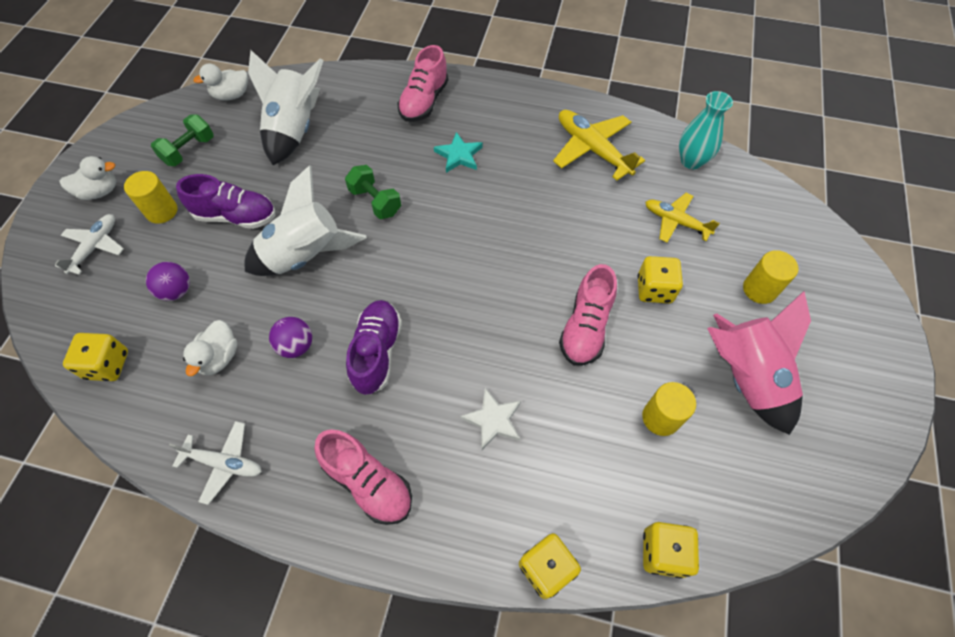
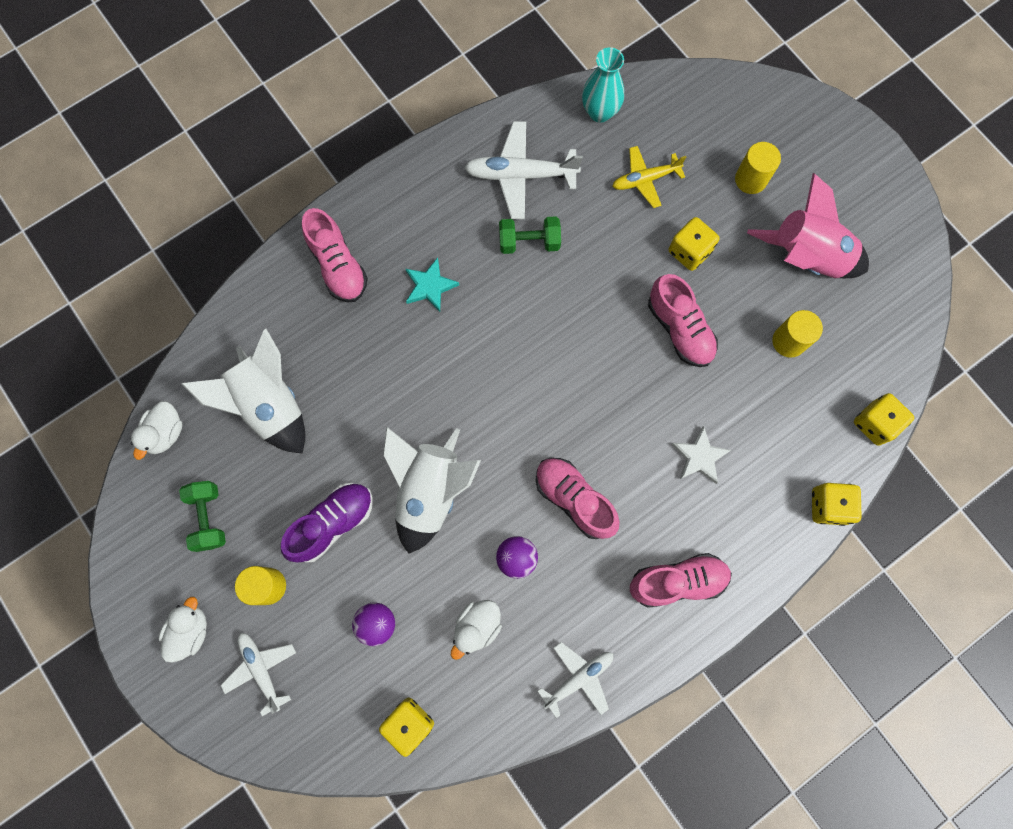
camera: 50 degrees left, 15 degrees up
(219, 357) = (477, 626): white duck -> white duck turned 75 degrees clockwise
(375, 201) = (421, 394): green dumbbell -> green dumbbell (529, 242)
(377, 352) = (574, 499): purple shoe -> pink shoe
(592, 149) = (520, 175): yellow plane -> white plane

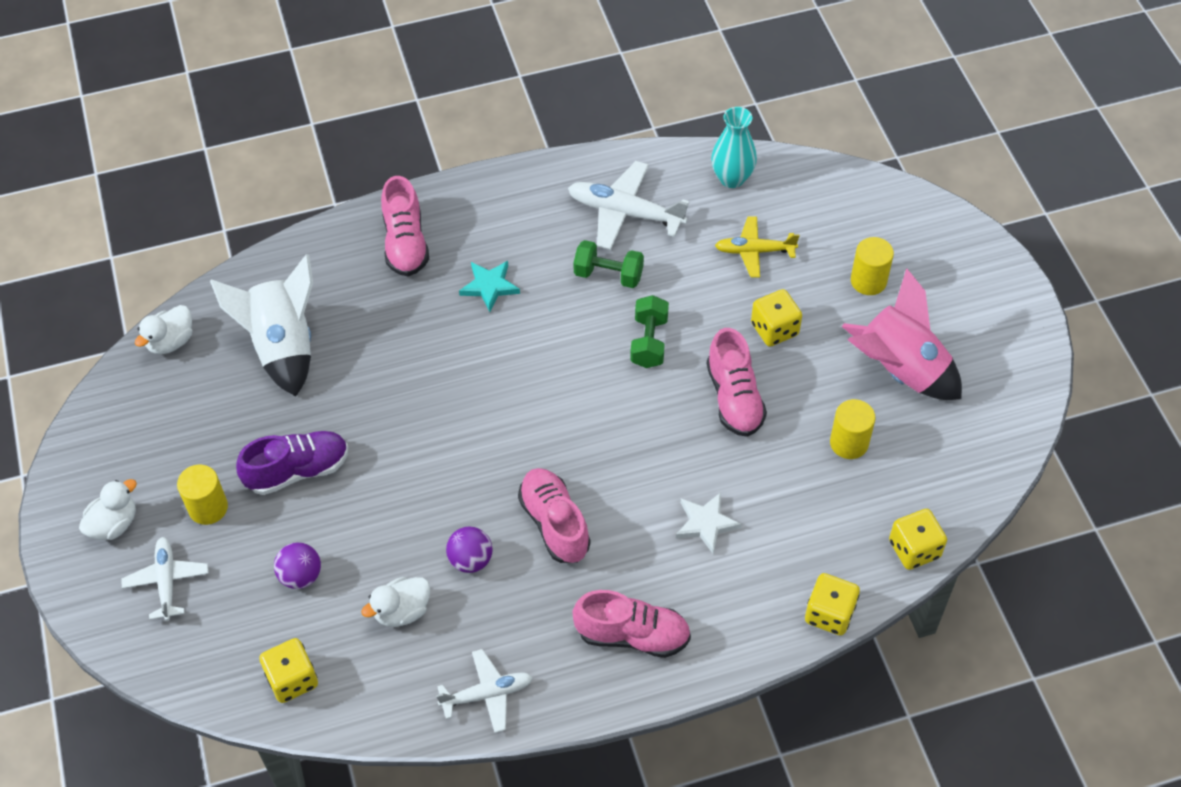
camera: 20 degrees right, 20 degrees down
(209, 518) = (178, 429): green dumbbell -> green dumbbell (649, 342)
(429, 492) = (408, 471): white rocket -> none

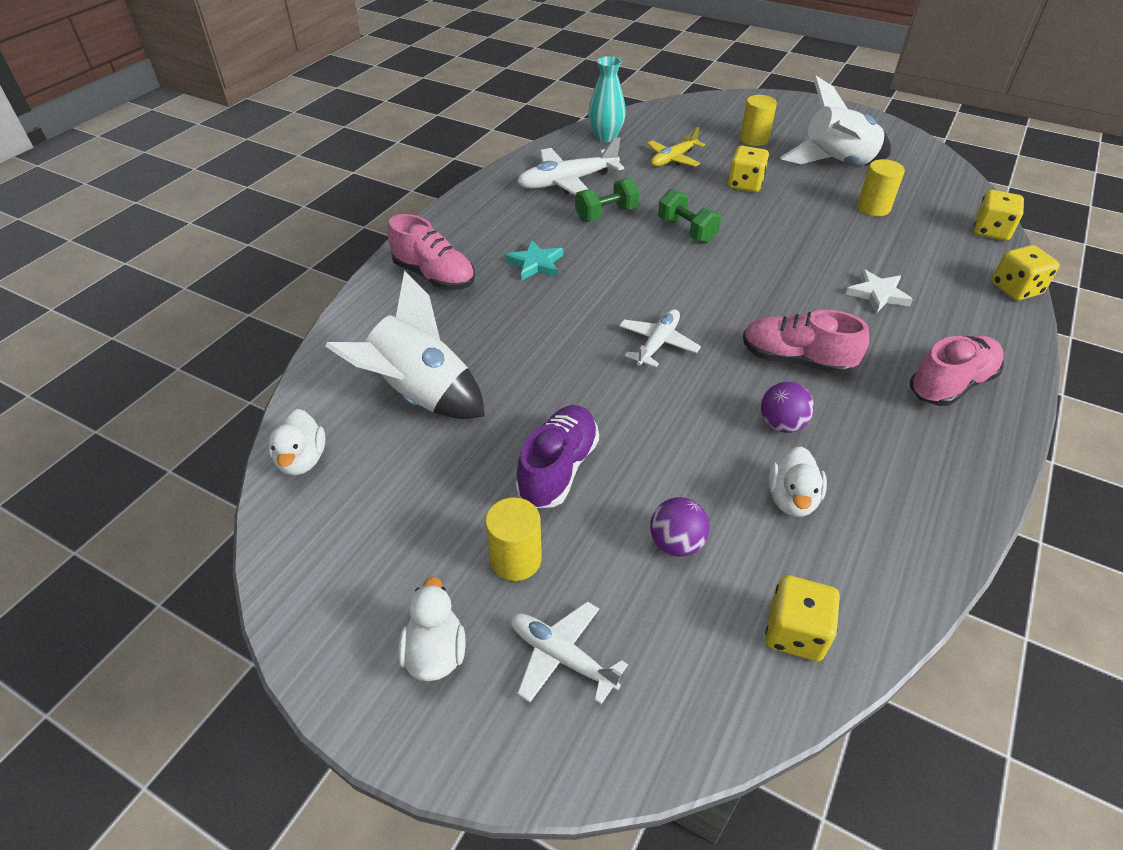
camera: 45 degrees left, 10 degrees down
(487, 694) = (939, 501): white plane -> white plane (657, 343)
(734, 398) = (781, 226): pink shoe -> none
(899, 370) = (836, 164): pink rocket -> white rocket

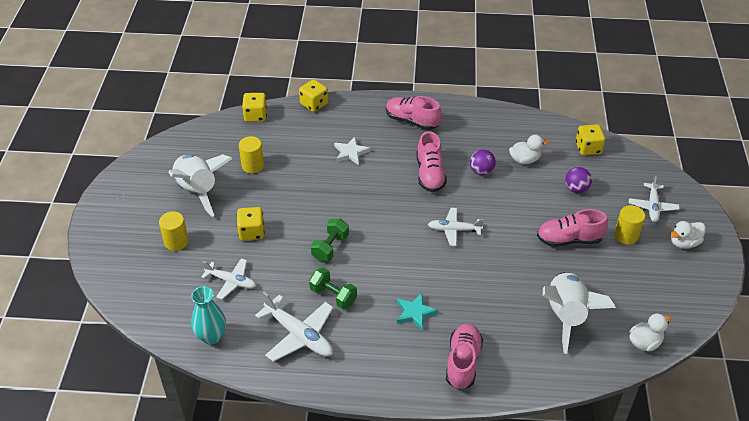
camera: 115 degrees left, 0 degrees up
(558, 468) = (569, 239): purple shoe -> pink shoe
(673, 159) = (231, 281): yellow plane -> white plane

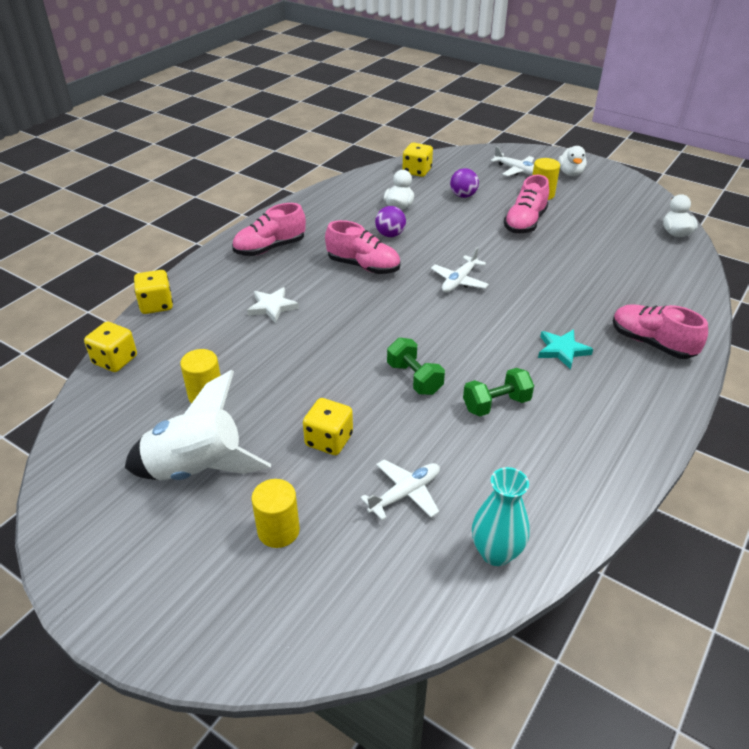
camera: 60 degrees left, 5 degrees down
(299, 335) = (544, 458): white plane -> none
(566, 316) = (621, 259): white rocket -> none

